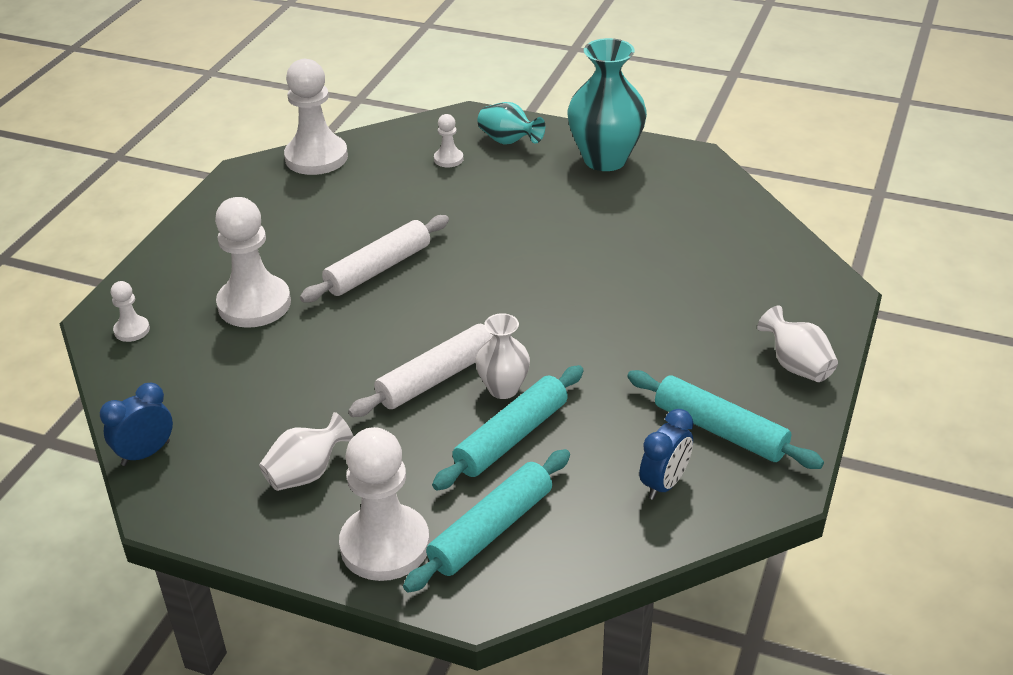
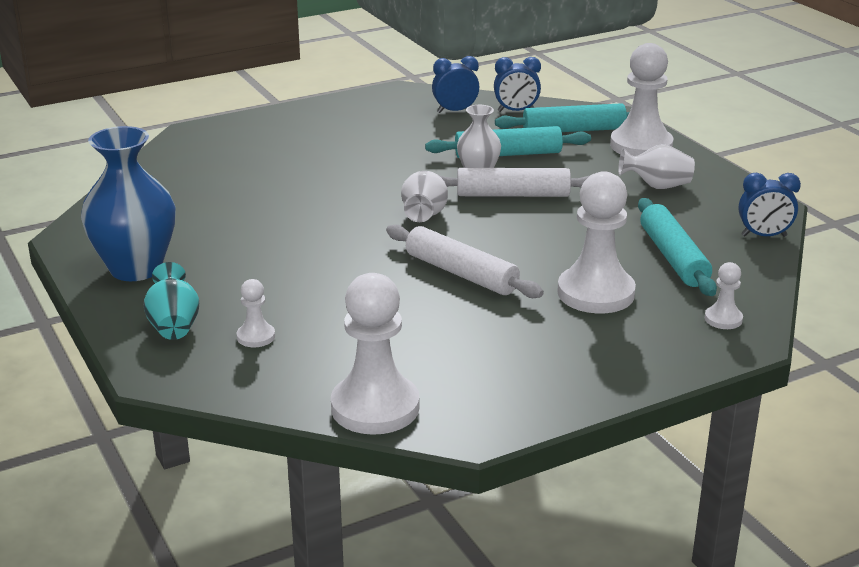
camera: 140 degrees left, 10 degrees down
(378, 269) = (461, 273): white rolling pin -> white rolling pin turned 45 degrees clockwise
(600, 529) = (516, 111): none -> blue clock
(605, 159) = (136, 268): turquoise vase -> blue vase
(720, 430) = (387, 115): turquoise rolling pin -> turquoise rolling pin (673, 257)
(796, 366) = (293, 118): white vase -> white vase (424, 215)

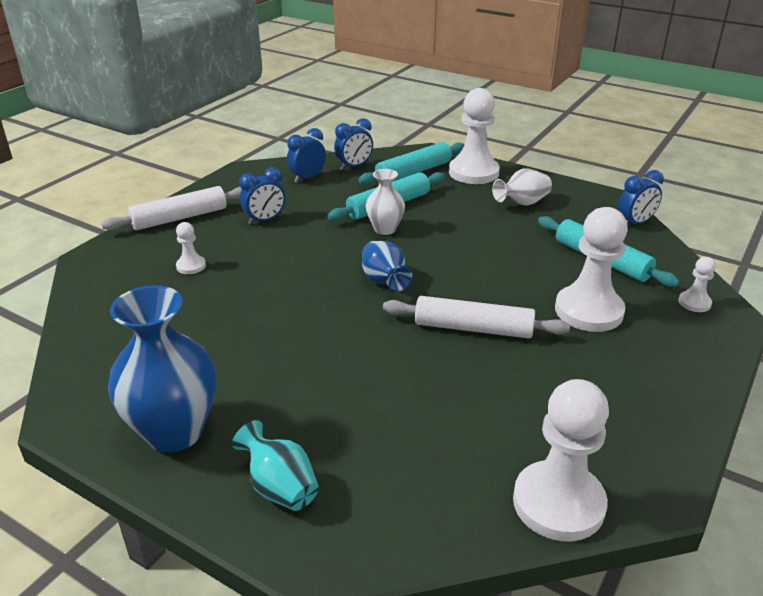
camera: 30 degrees left, 5 degrees up
(256, 337) = (372, 467): white pawn -> white pawn (191, 266)
(372, 138) = (265, 220): none -> blue clock
(424, 215) = (384, 281): white vase -> blue vase
(512, 195) = (431, 241): white rolling pin -> white rolling pin (180, 218)

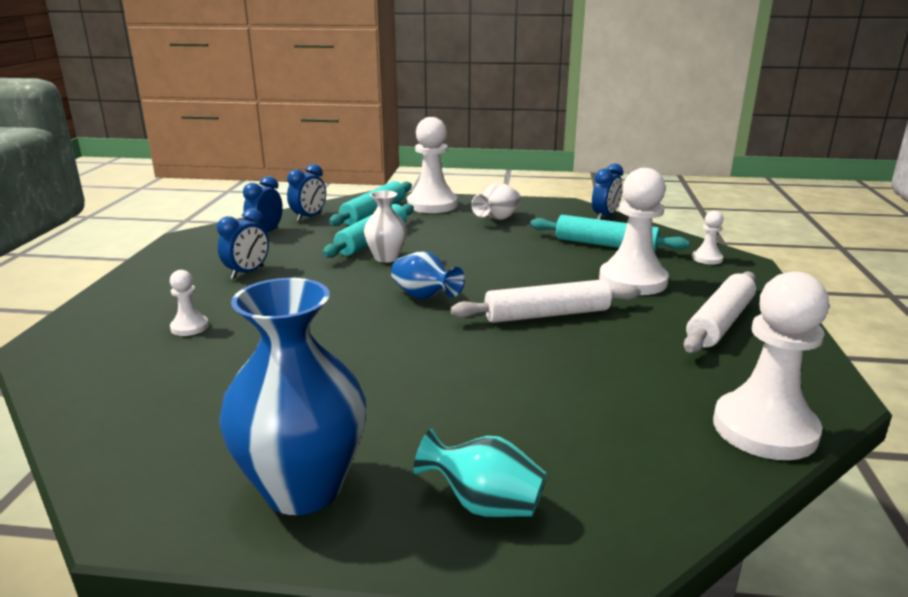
camera: 25 degrees left, 10 degrees down
(180, 218) = (139, 288): white rolling pin -> white rolling pin (720, 322)

